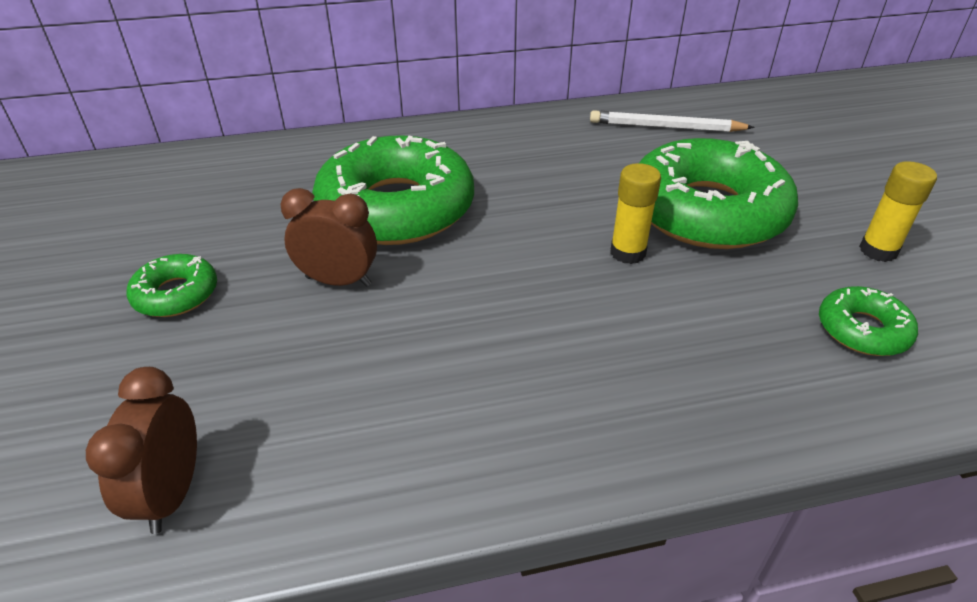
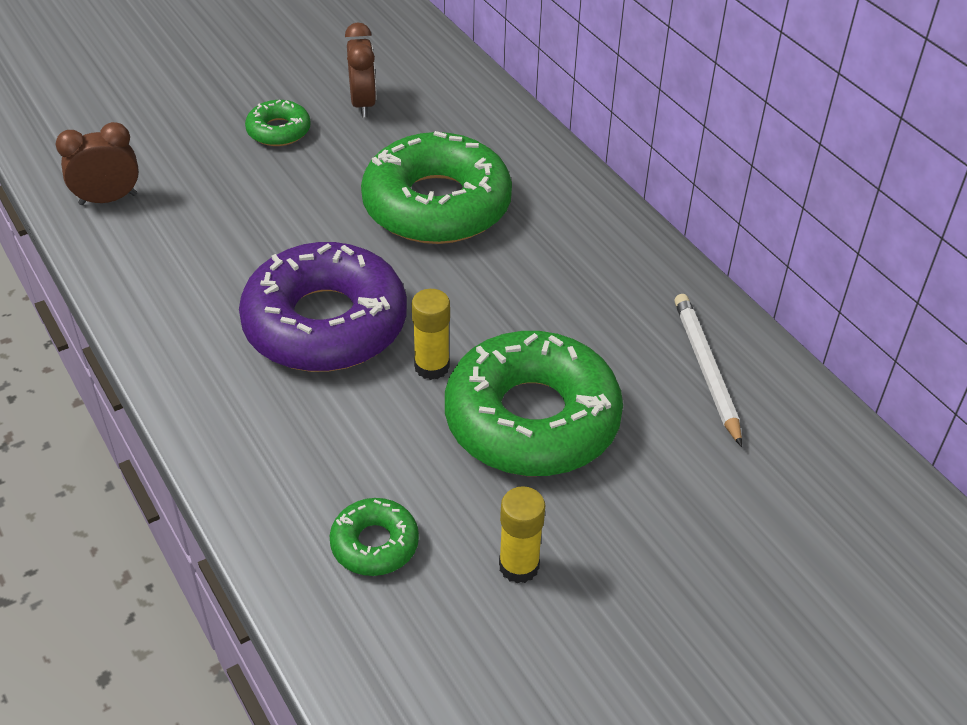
camera: 70 degrees right, 5 degrees up
(338, 281) = (323, 203): brown clock -> brown clock (363, 104)
(540, 312) = (325, 323): none -> purple donut

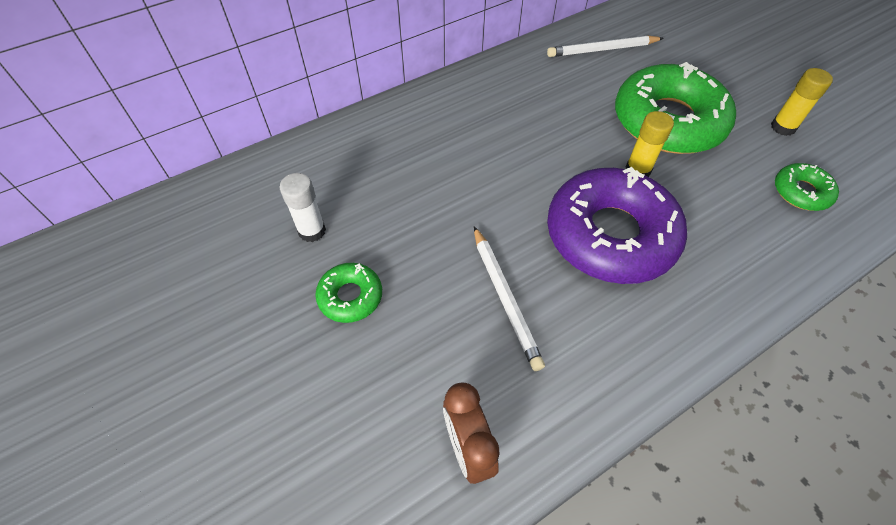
camera: 90 degrees left, 10 degrees up
(254, 231) = (505, 298): none -> white pencil
(363, 104) = (312, 231): brown clock -> white glue stick
(437, 205) = (459, 173): green donut -> none

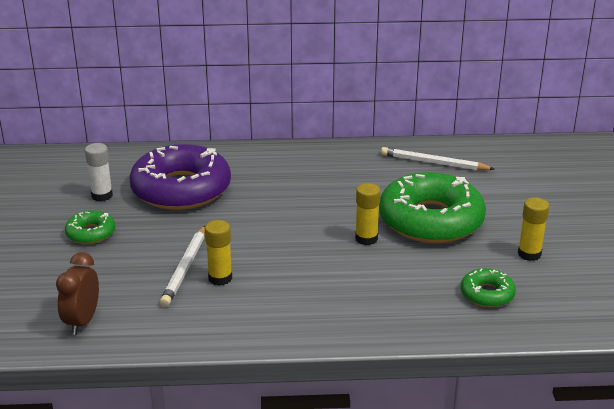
camera: 30 degrees right, 25 degrees down
(554, 294) = (220, 278): none -> yellow glue stick
(610, 235) = (298, 264): purple donut -> purple donut (181, 189)

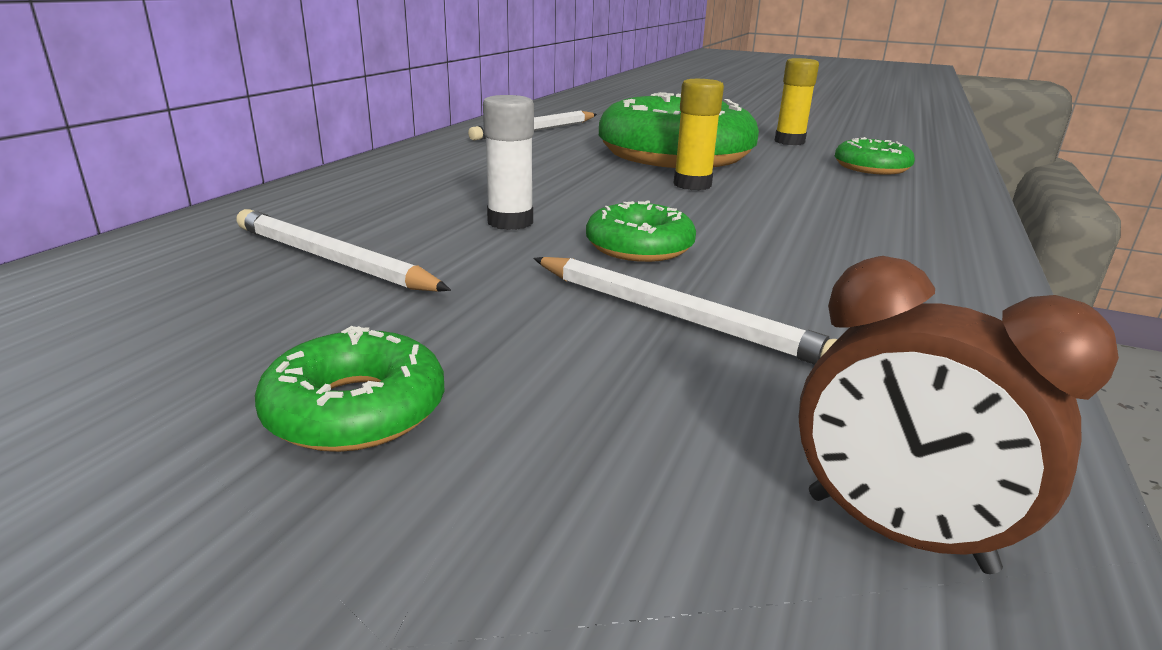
camera: 65 degrees left, 5 degrees down
(102, 195) = (173, 351): white glue stick -> white glue stick (510, 222)
(181, 189) = (331, 259): purple donut -> white pencil
(220, 278) = (743, 292): yellow glue stick -> none
(251, 245) = (639, 247): none -> green donut

